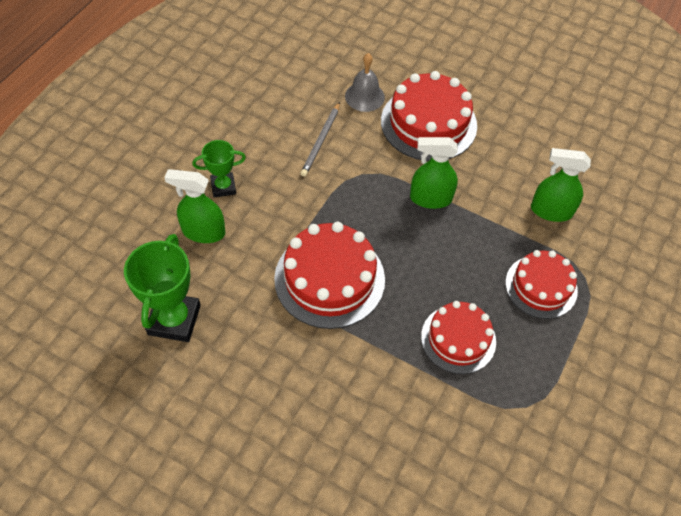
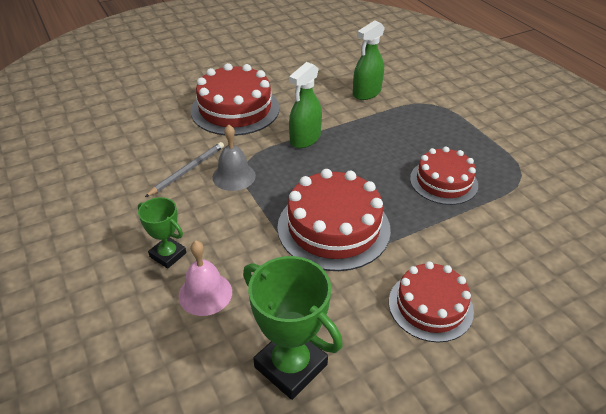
camera: 55 degrees left, 15 degrees down
(203, 232) = (205, 293): green spray bottle -> pink bell
(223, 187) = (168, 255): green trophy -> green trophy turned 75 degrees counterclockwise
(321, 141) = (188, 170): grey pencil -> grey pencil turned 105 degrees counterclockwise
(364, 96) = (172, 127): grey bell -> grey bell (234, 176)
(541, 286) = (425, 124): red cake -> red cake (430, 306)

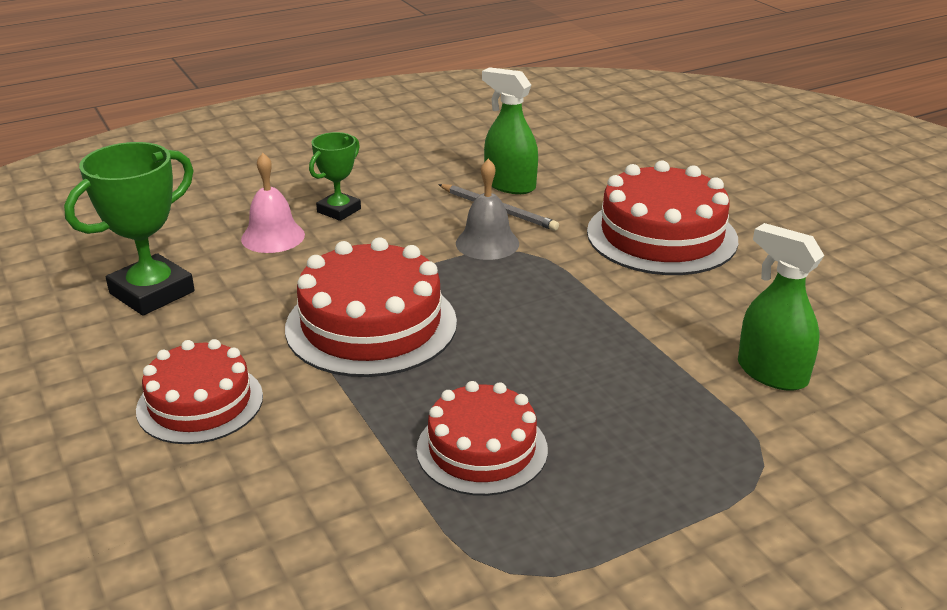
camera: 90 degrees right, 10 degrees down
(305, 139) = (591, 300): green spray bottle -> green spray bottle (509, 185)

